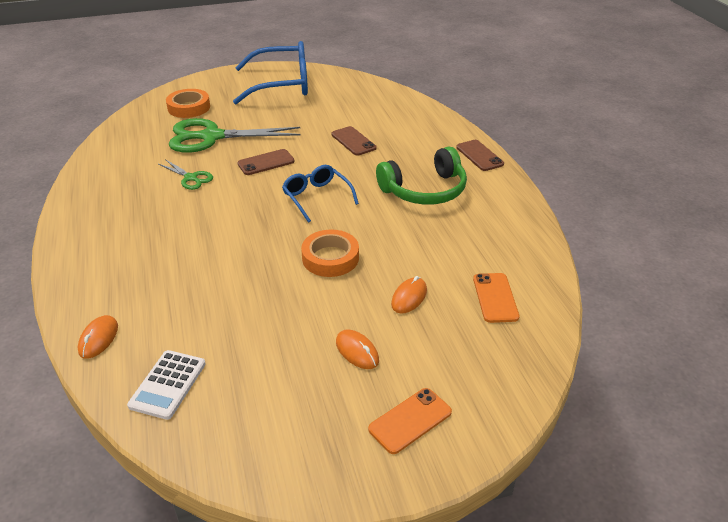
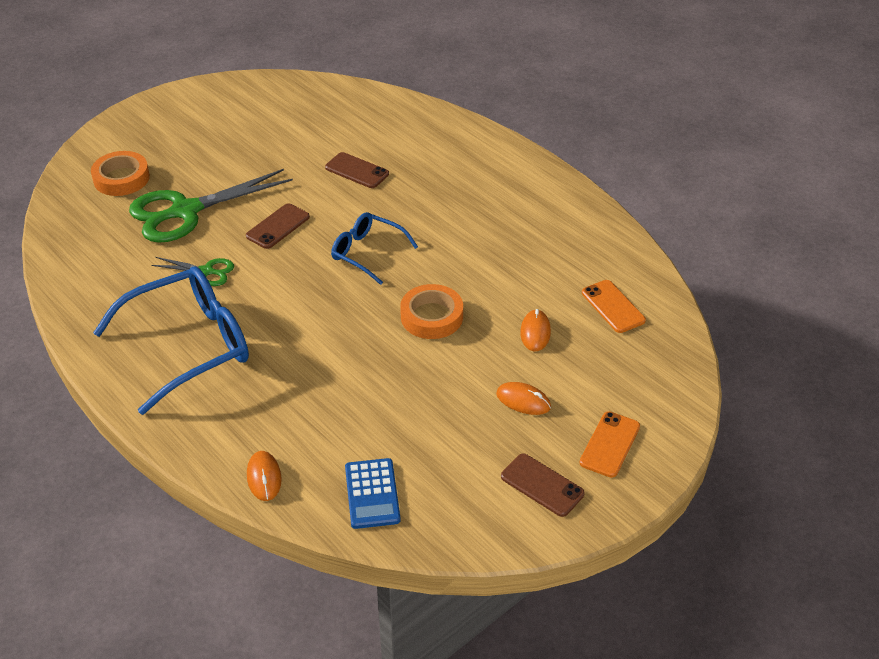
camera: 25 degrees left, 5 degrees up
(168, 384) = (372, 494): white calculator -> blue calculator
(282, 84) = (213, 114): blue glasses -> blue glasses (189, 346)
(425, 190) = (474, 210): green headphones -> none
(479, 156) = (504, 151): brown phone -> brown phone (542, 485)

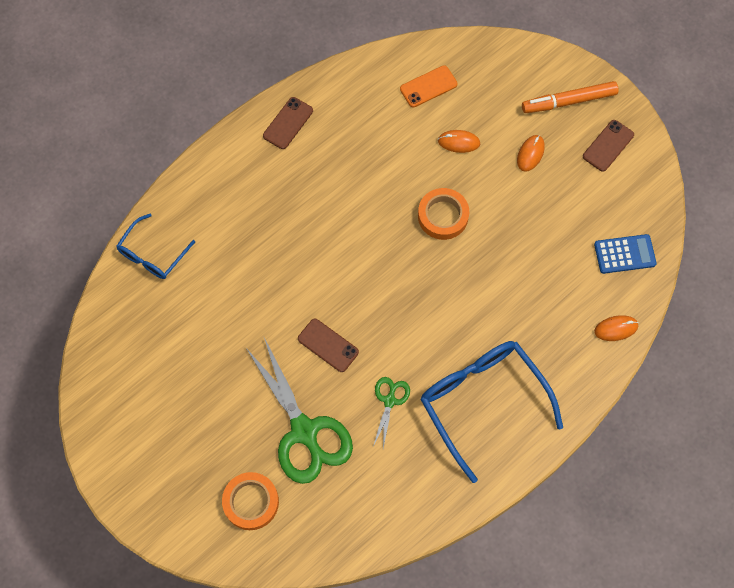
camera: 90 degrees left, 25 degrees up
(357, 171) = (247, 282): brown phone -> brown phone (288, 123)
(367, 253) = (364, 268): blue glasses -> blue glasses (152, 254)
(610, 444) = (568, 101): orange phone -> orange marker

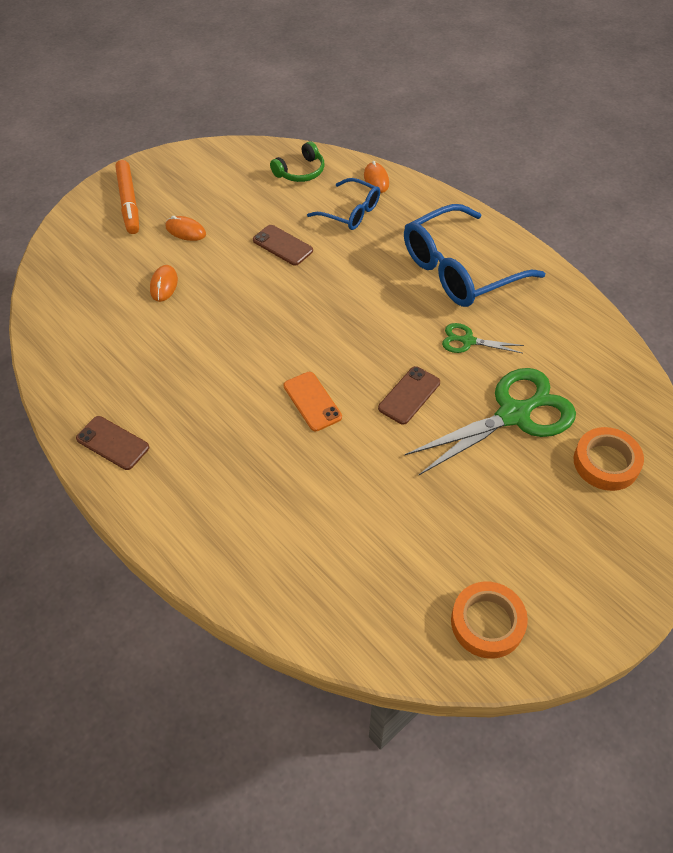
camera: 90 degrees left, 15 degrees down
(152, 254) = (291, 592): blue glasses -> blue glasses (350, 212)
(428, 86) = (88, 310): orange phone -> orange phone (312, 401)
(443, 216) = (252, 298): orange tape -> orange tape (487, 622)
(608, 146) = (184, 178): brown phone -> brown phone (282, 245)
(624, 254) = (300, 171): blue calculator -> green headphones

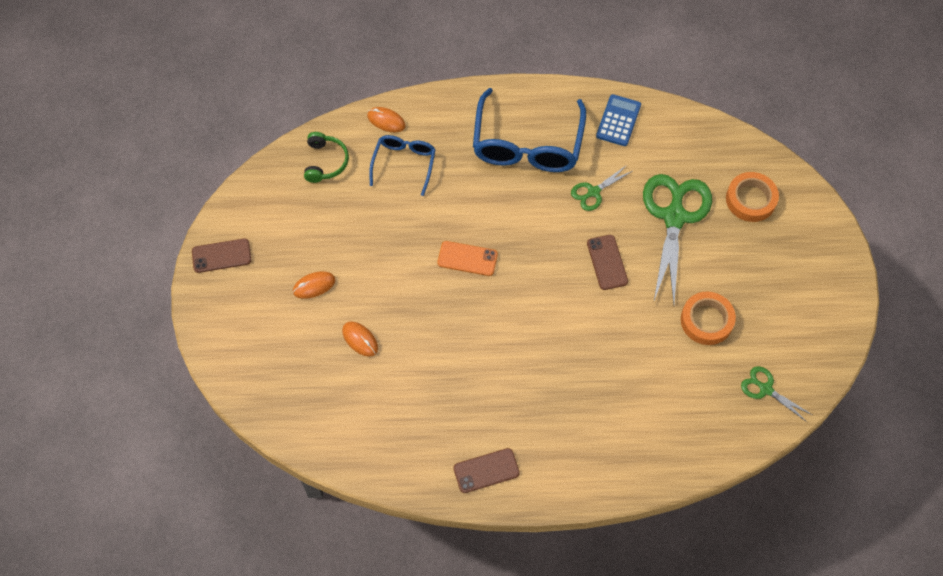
camera: 50 degrees left, 10 degrees up
(129, 202) = (239, 304): orange marker -> none
(282, 245) = (395, 233): brown phone -> brown phone (221, 256)
(312, 401) = (560, 322): orange phone -> orange phone (467, 259)
(350, 212) = (404, 164): blue glasses -> blue glasses turned 60 degrees counterclockwise
(411, 619) = (765, 389): none -> green scissors
(487, 622) = (799, 352): orange tape -> orange tape (706, 320)
(559, 312) = (618, 120): none -> blue calculator

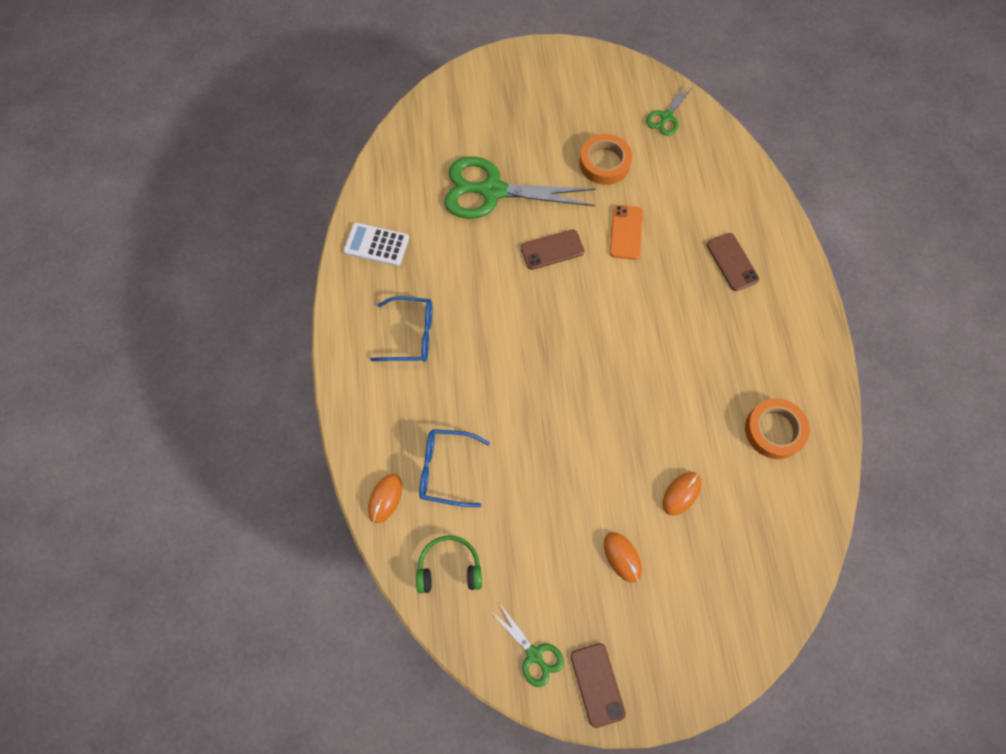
camera: 95 degrees left, 5 degrees up
(467, 259) = (565, 387): orange phone -> orange phone (626, 232)
(486, 470) = (801, 349): brown phone -> brown phone (732, 262)
(527, 144) = (411, 335): blue glasses -> blue glasses, size x0.56
(593, 192) = (469, 265): green scissors -> green scissors (534, 654)
(618, 120) = (376, 245): blue calculator -> white calculator
(750, 199) = (466, 126): orange tape -> orange tape (774, 430)

